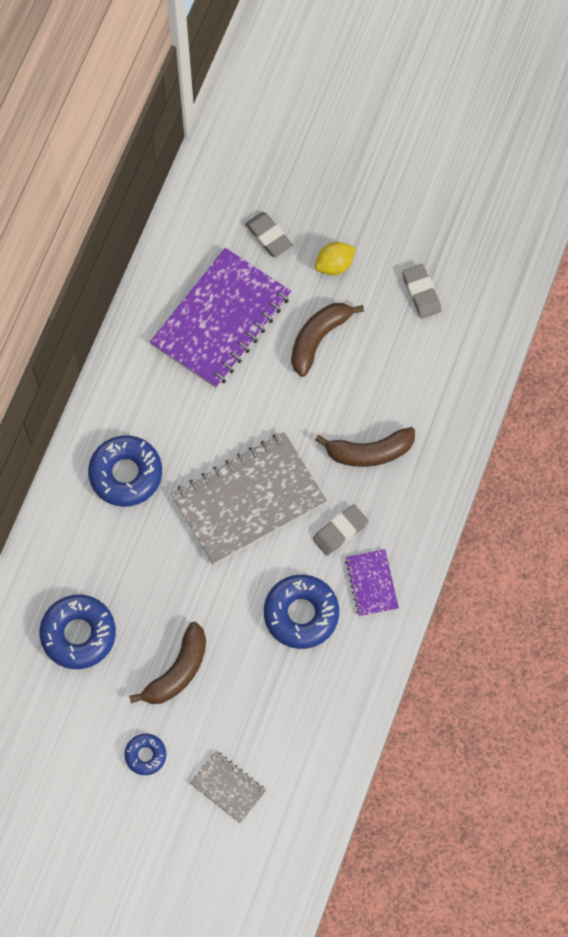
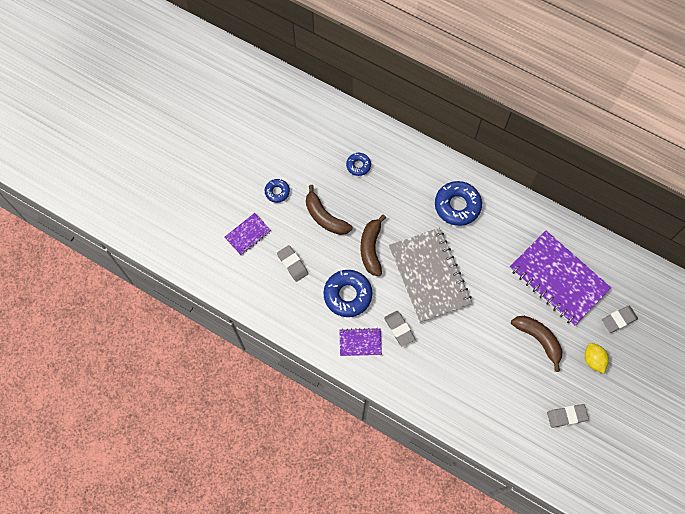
camera: 100 degrees right, 0 degrees up
(78, 634) = (358, 165): blue donut -> blue donut, size x0.54
(228, 787) = (248, 234): grey notebook -> purple notebook
(266, 706) = (292, 264): none -> grey eraser
(369, 452) = (452, 358): brown banana -> brown banana (371, 249)

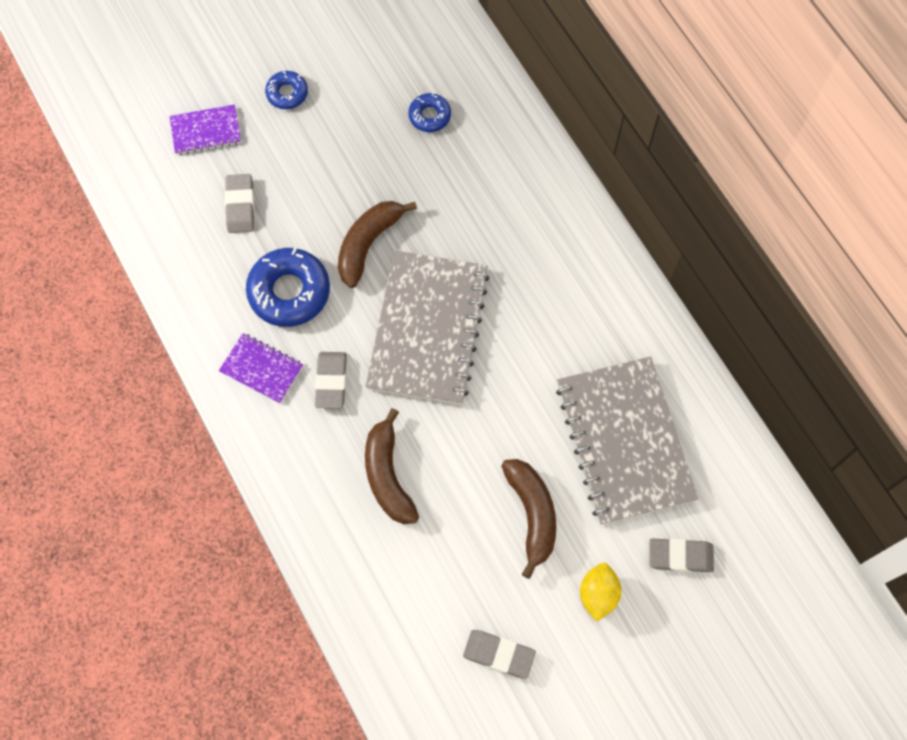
camera: 30 degrees right, 0 degrees up
(325, 217) = (331, 164): brown banana -> brown banana (388, 475)
(457, 206) = (539, 250): blue donut -> none
(558, 279) = (624, 441): purple notebook -> grey notebook

